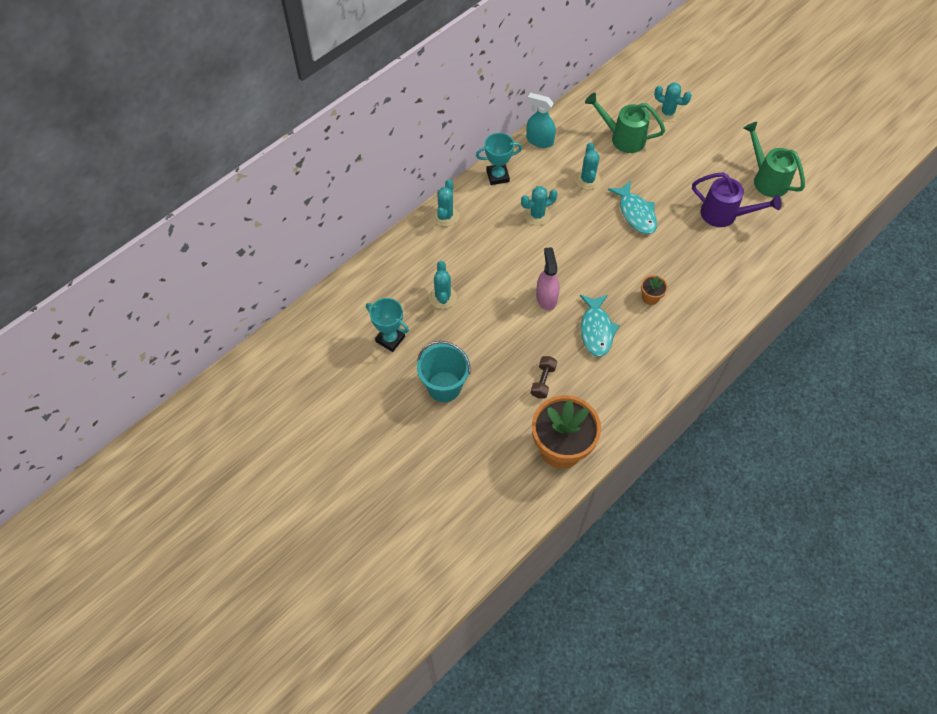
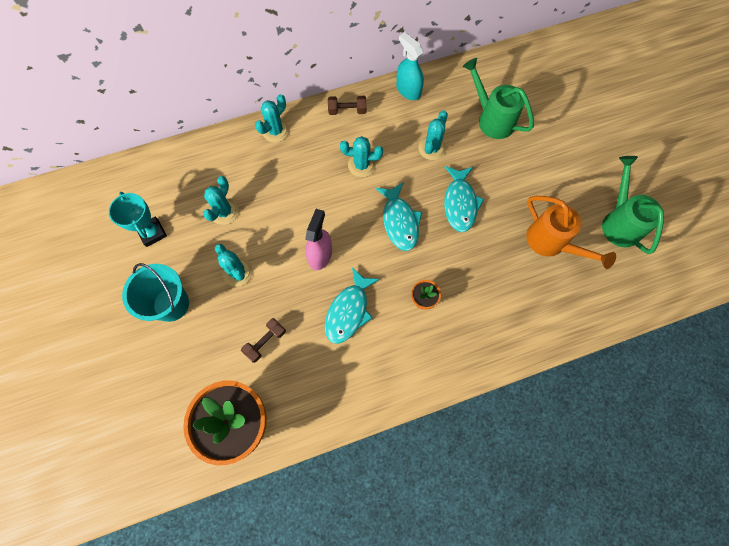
camera: 25 degrees right, 10 degrees up
(497, 176) = (347, 110): turquoise trophy -> brown dumbbell
(596, 246) = (400, 221): none -> turquoise fish
(667, 113) = (553, 110): turquoise cactus -> turquoise cactus (237, 272)
(724, 215) = (551, 243): purple watering can -> orange watering can

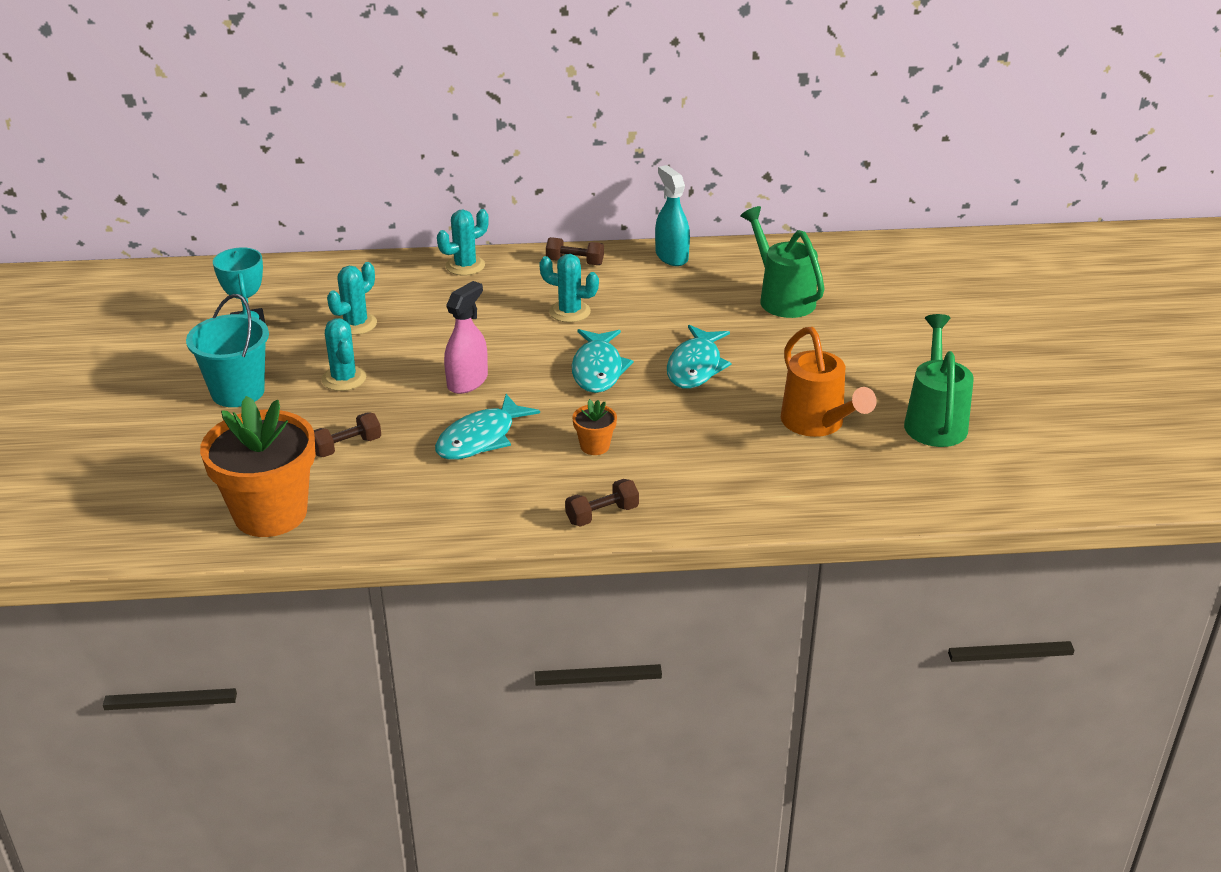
camera: 15 degrees right, 35 degrees down
(432, 148) = (679, 311): turquoise cactus -> none
(449, 366) = (602, 514): none -> brown dumbbell

